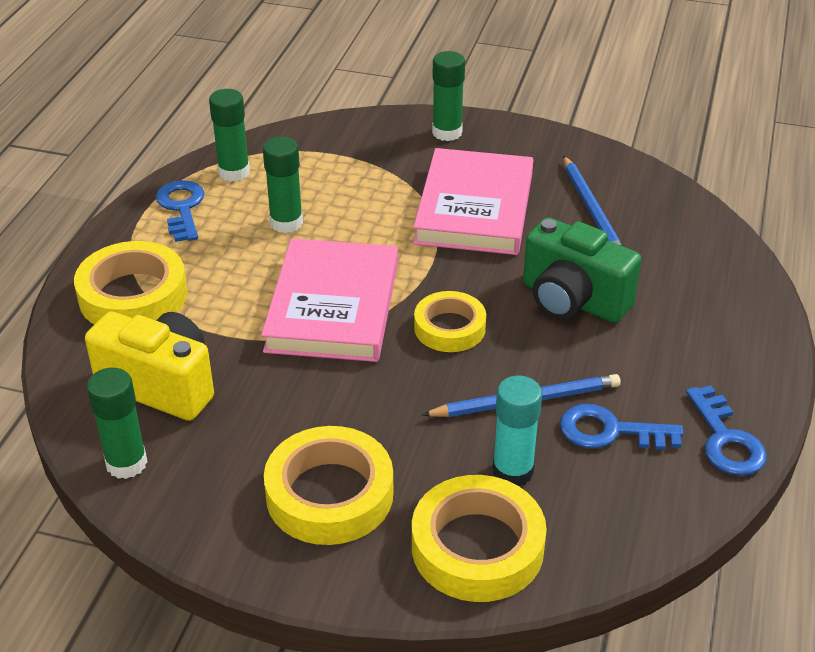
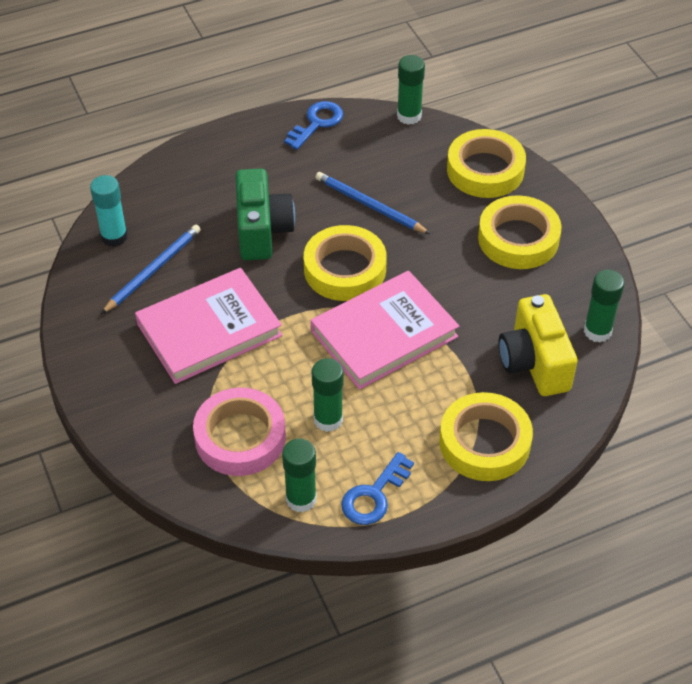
camera: 130 degrees left, 10 degrees up
(334, 171) = (240, 437): none -> pink tape
(447, 132) = (122, 405): green glue stick -> green glue stick (409, 116)
(449, 328) = (345, 269): yellow tape -> yellow tape, size x1.55
(512, 471) = (425, 183): turquoise glue stick -> turquoise glue stick (114, 237)
(610, 431) = (357, 164): blue key -> none

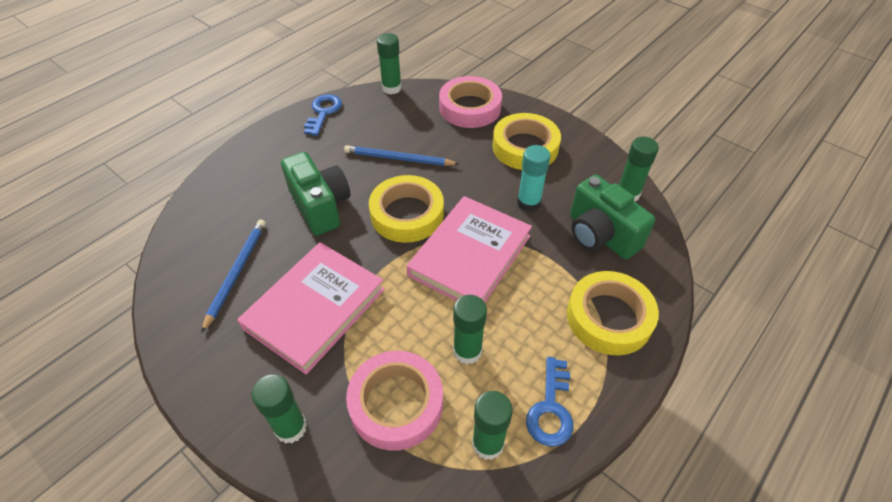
camera: 25 degrees left, 0 degrees up
(114, 237) = (186, 256): turquoise glue stick -> turquoise glue stick (528, 203)
(143, 421) = (291, 428): none -> green glue stick
(485, 170) = (470, 108): yellow tape -> pink tape
(534, 363) = (600, 235): yellow camera -> green camera

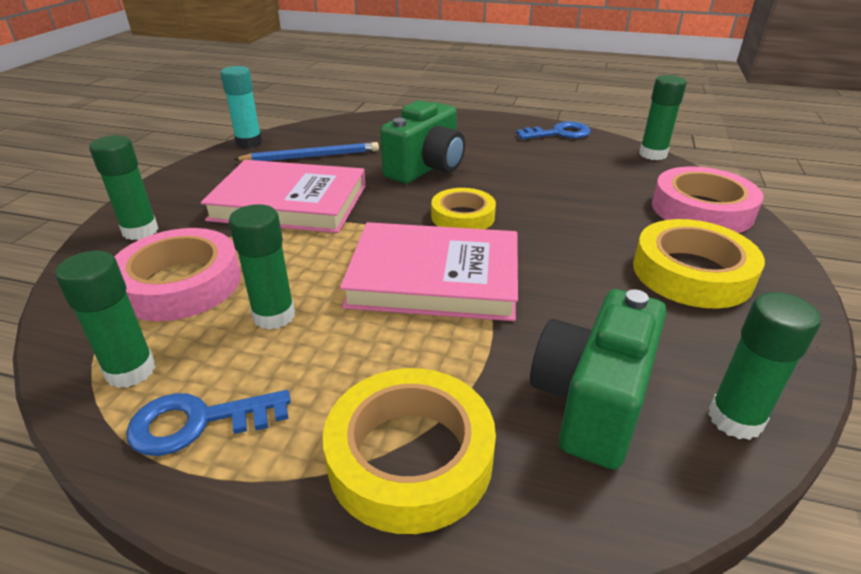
camera: 65 degrees right, 15 degrees down
(398, 159) = (544, 188): blue pencil -> none
(407, 214) = (463, 216): yellow tape -> yellow tape, size x0.65
(528, 203) = (581, 304): turquoise glue stick -> turquoise glue stick (249, 143)

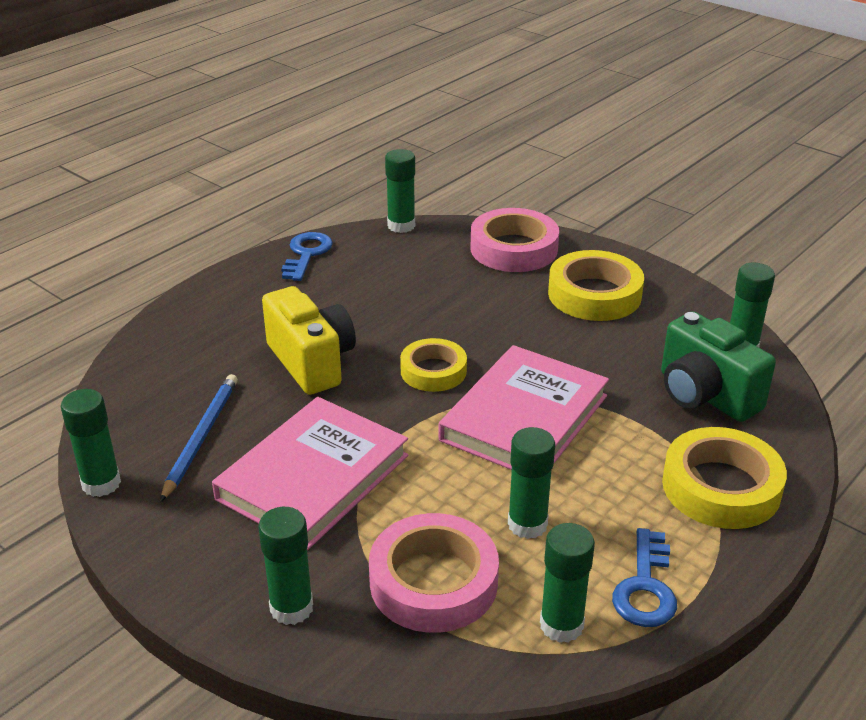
camera: 65 degrees left, 0 degrees up
(249, 143) = (101, 483): turquoise glue stick -> green glue stick
(426, 168) = (311, 362): green camera -> yellow camera

